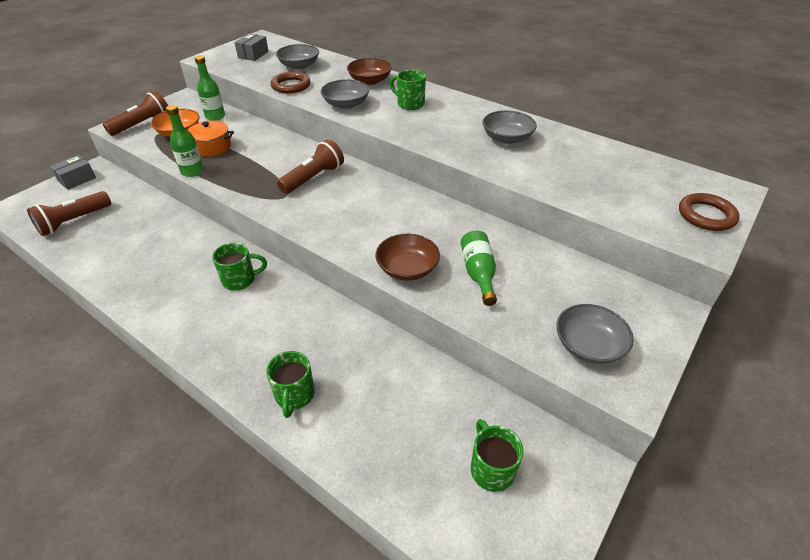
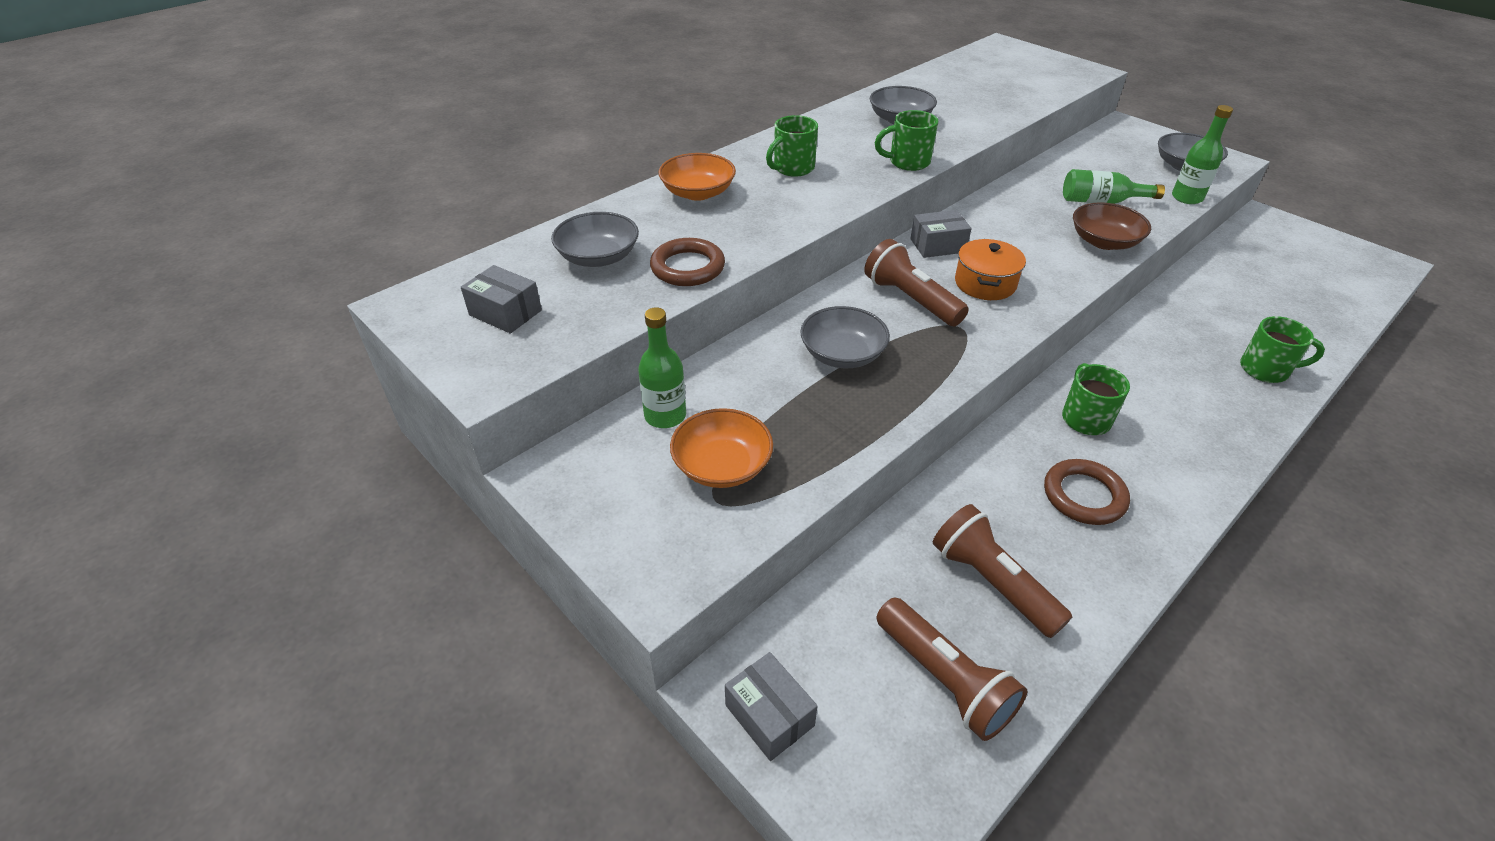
camera: 80 degrees left, 0 degrees up
(142, 124) = (663, 535): brown flashlight -> brown flashlight (992, 582)
(192, 171) = (881, 433): green bottle -> green bottle (1187, 198)
(212, 147) = (795, 413): orange pot -> orange pot (985, 283)
(346, 104) = (779, 217): grey bowl -> grey bowl (842, 354)
(370, 81) = (698, 193): brown bowl -> orange bowl
(381, 188) = (937, 245): none -> grey box
(491, 469) = (1292, 261): green mug -> green mug (907, 162)
(706, 215) = (1046, 61): brown ring -> brown ring (1084, 496)

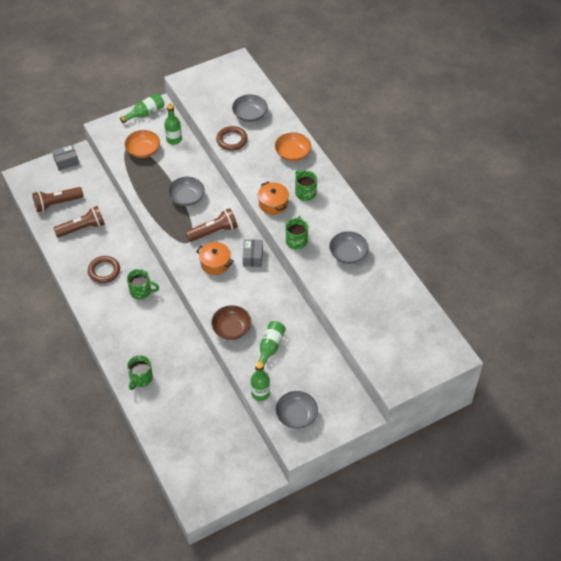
camera: 105 degrees right, 10 degrees up
(505, 313) = (222, 87): grey box -> none
(576, 498) = (145, 113): none -> green bottle
(839, 194) = (273, 204): none -> orange pot

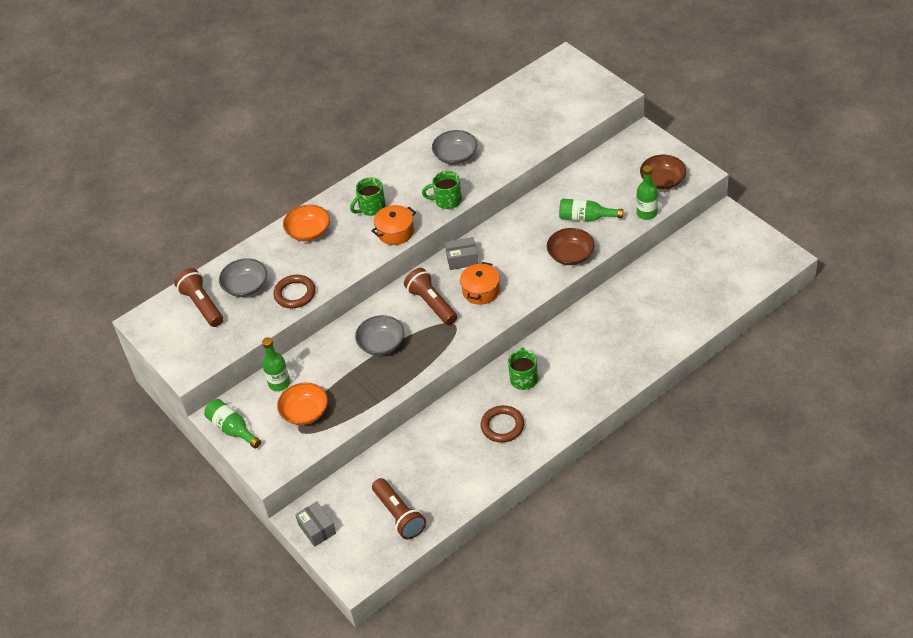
camera: 95 degrees left, 5 degrees down
(82, 228) = (436, 471): brown flashlight -> brown flashlight (202, 305)
(141, 378) = (649, 345): green mug -> none
(296, 415) = (662, 180): grey bowl -> brown bowl

